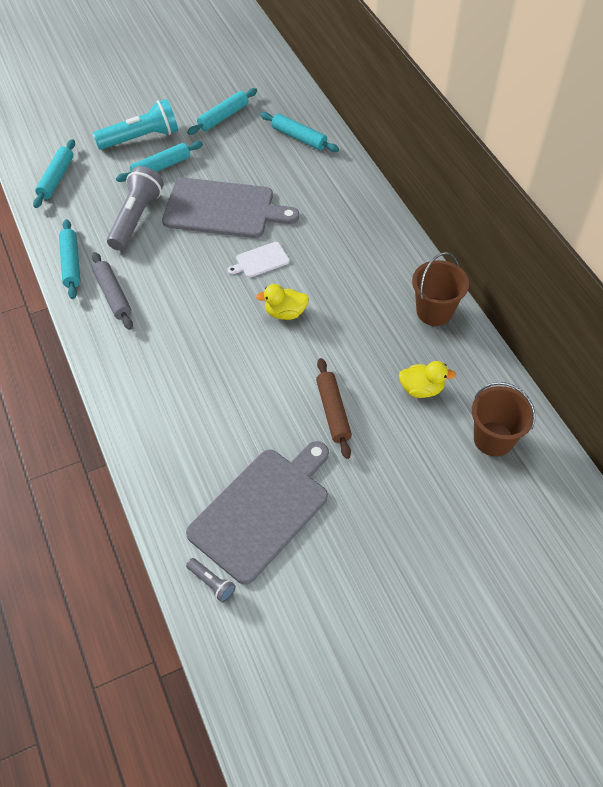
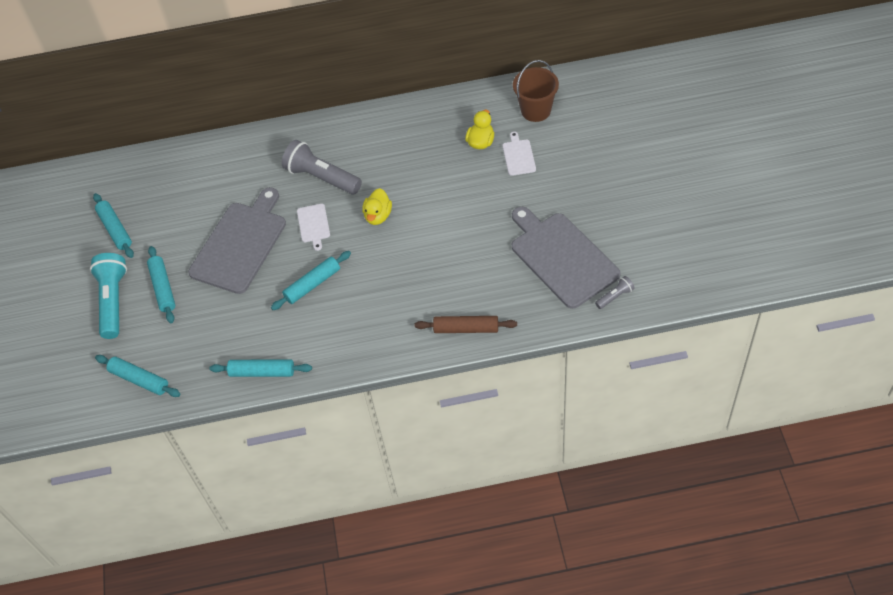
camera: 70 degrees left, 0 degrees up
(113, 295) = (314, 340): grey rolling pin -> none
(136, 218) = (223, 314): grey flashlight -> grey flashlight (321, 177)
(299, 138) = (172, 175): turquoise rolling pin -> turquoise rolling pin (312, 284)
(333, 412) = (486, 200): brown rolling pin -> brown rolling pin (466, 329)
(411, 433) = (518, 156): none -> white cutting board
(434, 311) = (409, 119): brown bucket -> none

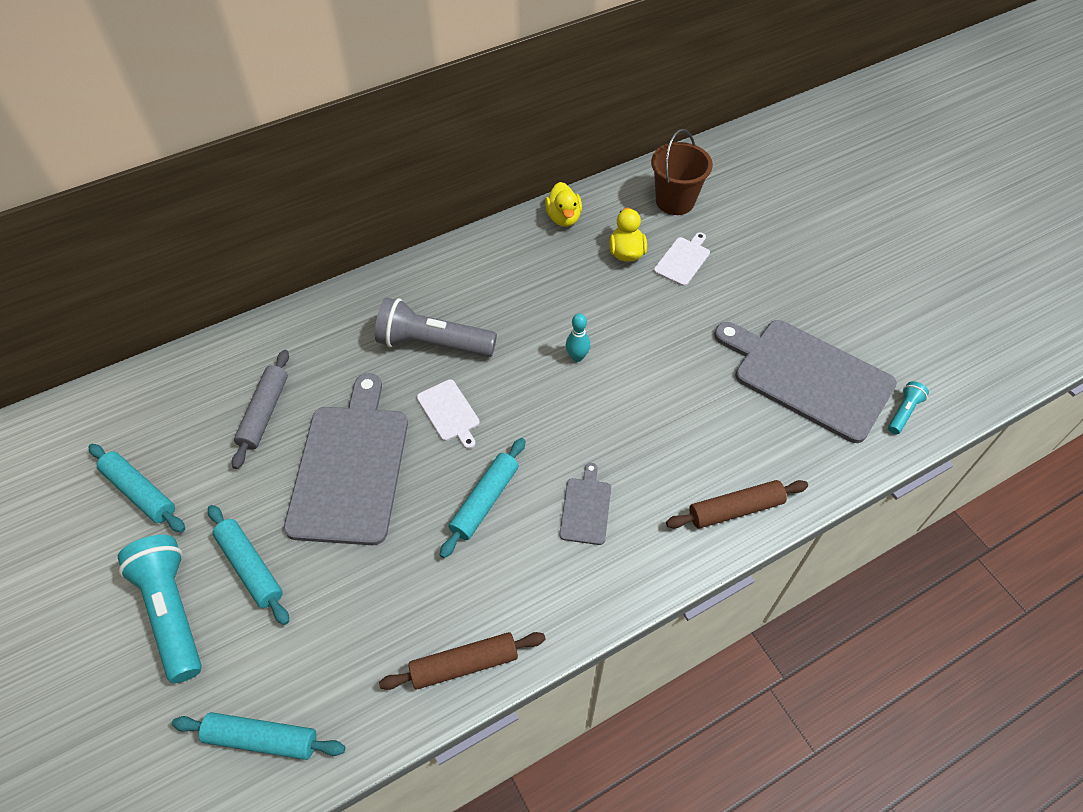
camera: 25 degrees left, 0 degrees up
(201, 198) = (264, 413): none -> grey rolling pin
(262, 372) = (464, 664): turquoise rolling pin -> brown rolling pin
(372, 304) = (586, 508): none -> grey cutting board
(378, 216) = (536, 378): yellow duck -> yellow duck (563, 218)
(411, 208) = (577, 357): none -> turquoise bowling pin
(518, 156) = (683, 260): white cutting board -> white cutting board turned 60 degrees clockwise
(615, 296) = (903, 412): grey flashlight -> turquoise flashlight

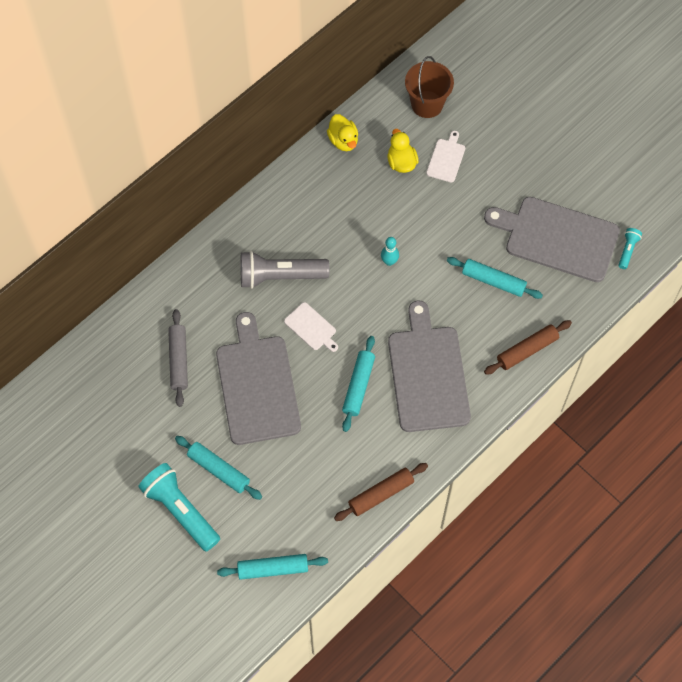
camera: 15 degrees left, 10 degrees up
(140, 492) = (118, 439): turquoise rolling pin -> turquoise rolling pin (493, 281)
(586, 508) = (428, 374): grey cutting board -> grey cutting board, size x2.24

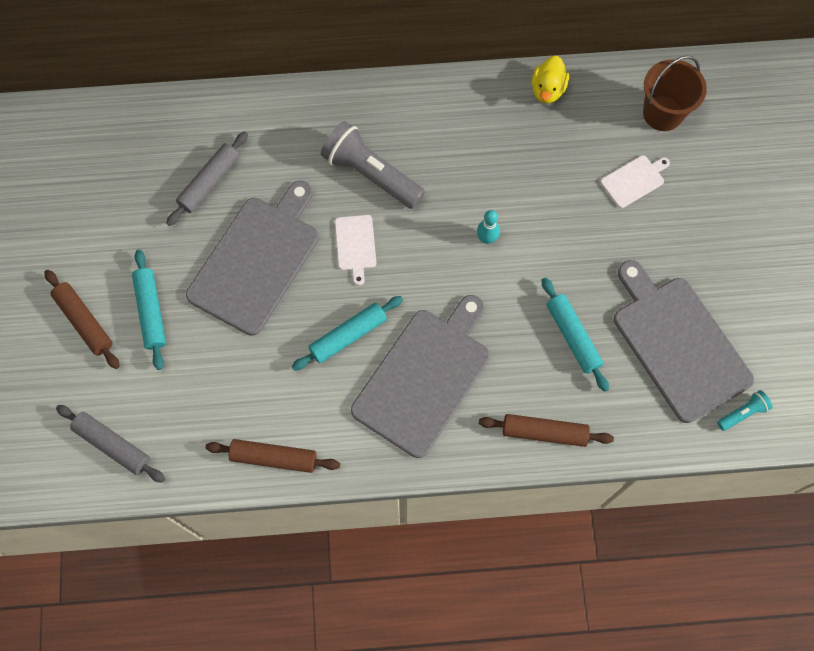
camera: 40 degrees right, 5 degrees up
(180, 510) = (84, 322): turquoise flashlight -> brown rolling pin
(273, 568) = (113, 445): turquoise rolling pin -> grey rolling pin
(401, 162) = (585, 151): yellow duck -> none

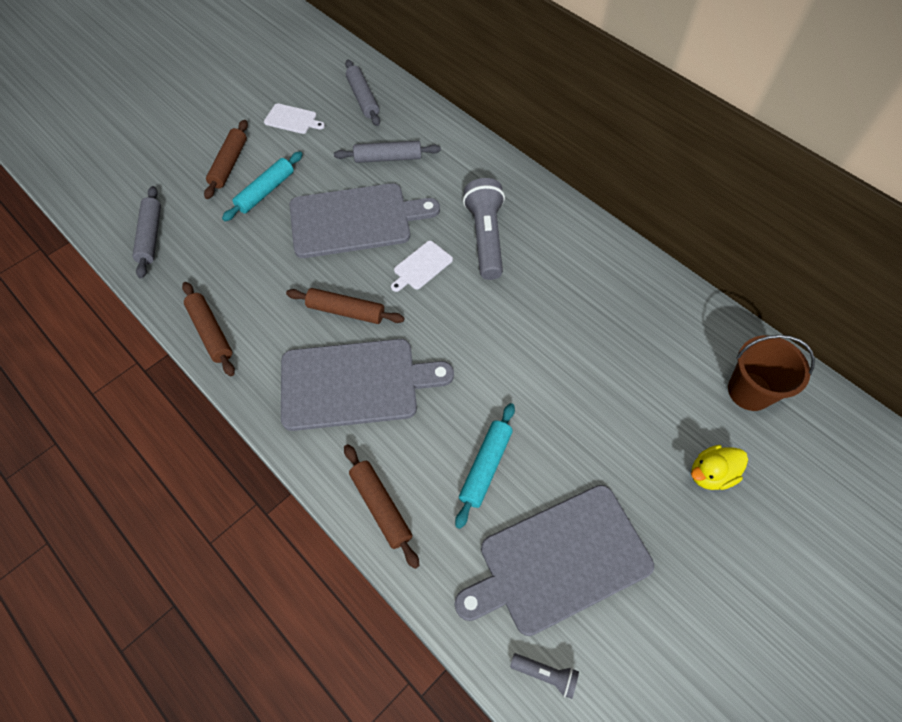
camera: 50 degrees right, 10 degrees down
(111, 148) = (363, 98): none -> grey rolling pin
(348, 336) = (346, 311): turquoise rolling pin -> brown rolling pin
(487, 238) = (509, 344): turquoise bowling pin -> none
(547, 90) = (673, 297): yellow duck -> yellow duck (710, 474)
(634, 180) = (668, 413): white cutting board -> white cutting board (292, 119)
(678, 343) = (559, 560): grey cutting board -> grey cutting board turned 135 degrees counterclockwise
(742, 413) = (545, 674): turquoise flashlight -> grey flashlight

